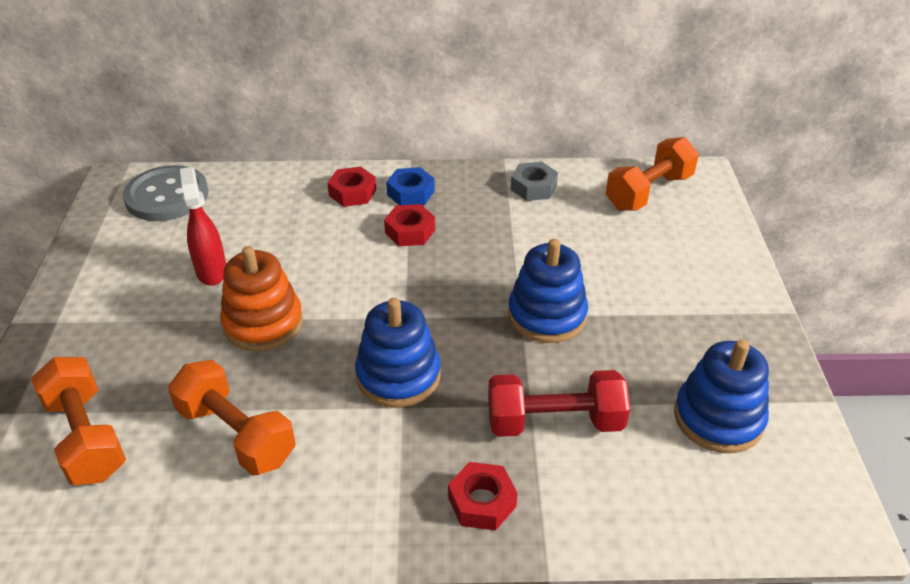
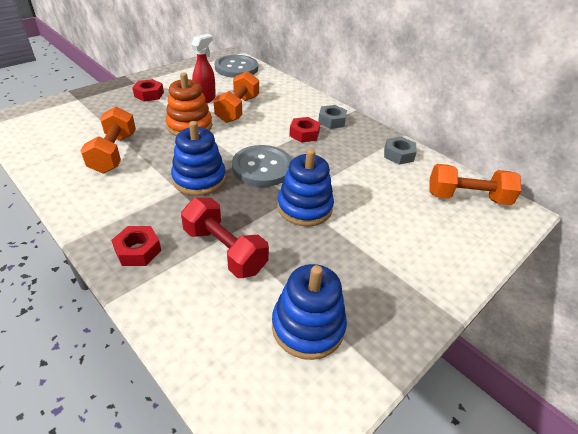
camera: 45 degrees right, 0 degrees up
(86, 437) = (78, 119): orange dumbbell -> orange dumbbell (238, 109)
(352, 193) = (306, 106): red nut -> red nut (149, 94)
(410, 193) = (331, 121): blue nut -> grey nut
(437, 306) = (262, 167): none -> grey button

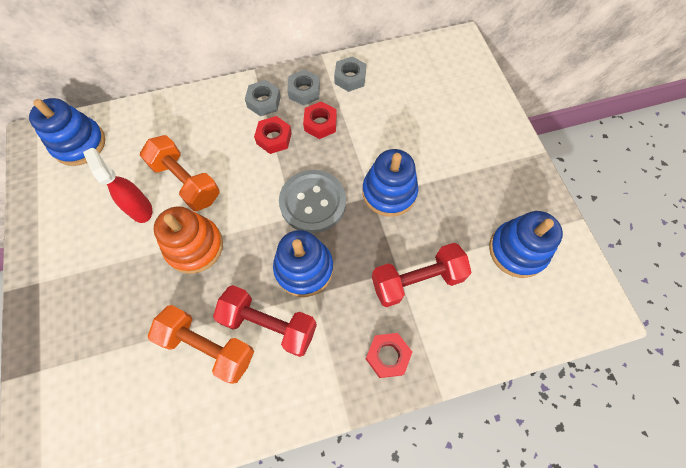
camera: 60 degrees left, 25 degrees up
(142, 175) = (269, 324): none -> red dumbbell
(149, 94) = (86, 272): red nut -> red nut (320, 124)
(236, 68) = (79, 144): grey button -> blue stacking toy
(360, 136) = (304, 91): none -> grey nut
(467, 198) = (430, 65): orange dumbbell -> none

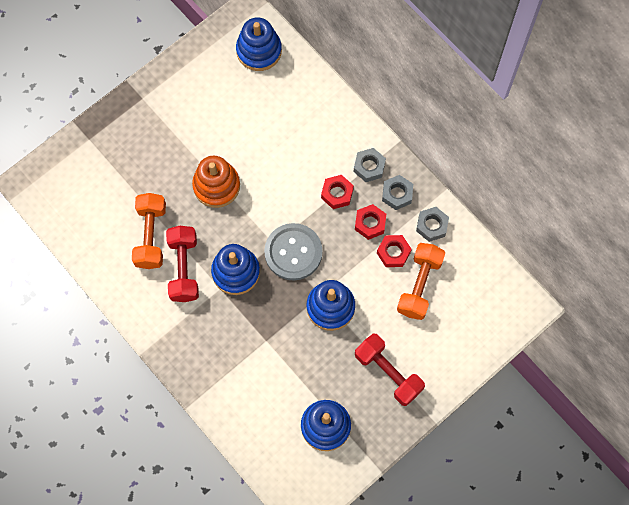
camera: 65 degrees right, 5 degrees up
(140, 208) = (227, 130): red spray bottle -> none
(186, 182) = (265, 149): orange dumbbell -> orange dumbbell (419, 285)
(387, 356) = (198, 359): red nut -> red nut (393, 252)
(417, 280) = (264, 358): red dumbbell -> red dumbbell (388, 373)

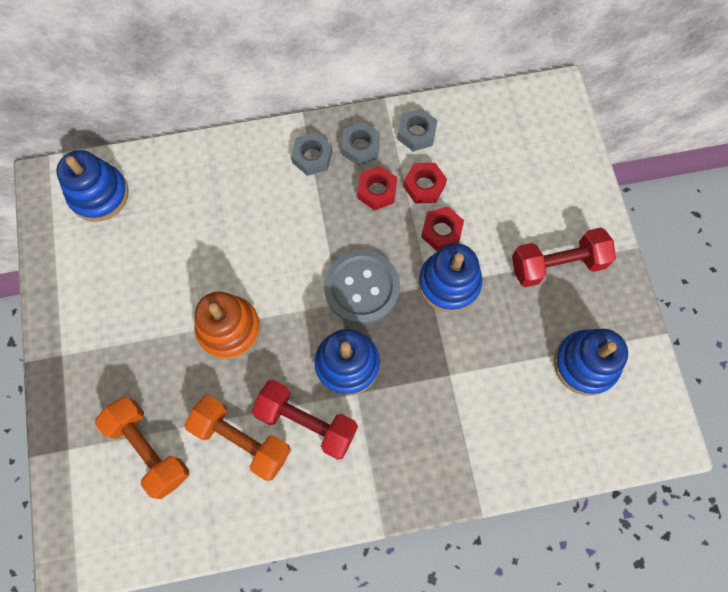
camera: 60 degrees left, 0 degrees up
(337, 193) = (322, 205): red nut -> red nut (441, 231)
(419, 285) = (476, 180): orange dumbbell -> orange dumbbell (149, 449)

